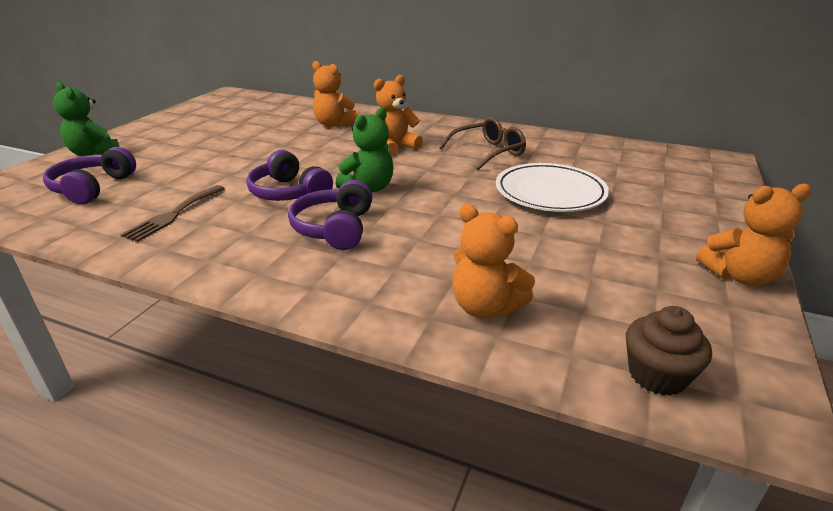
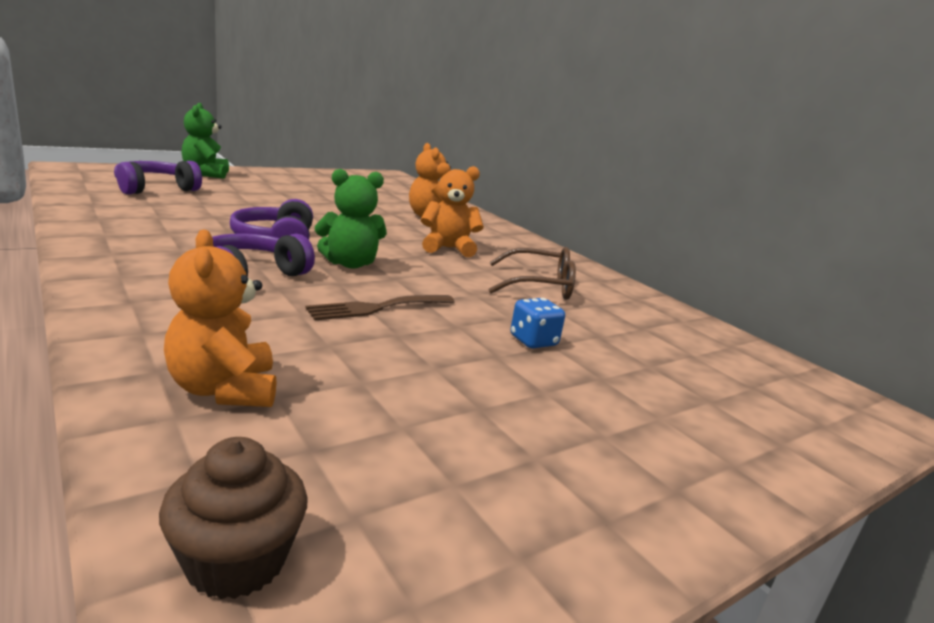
camera: 30 degrees right, 10 degrees down
(173, 215) = (161, 220): brown fork -> brown fork (376, 308)
(550, 192) = (533, 341): white plate -> blue dice
(739, 276) = (615, 540): orange teddy bear -> none

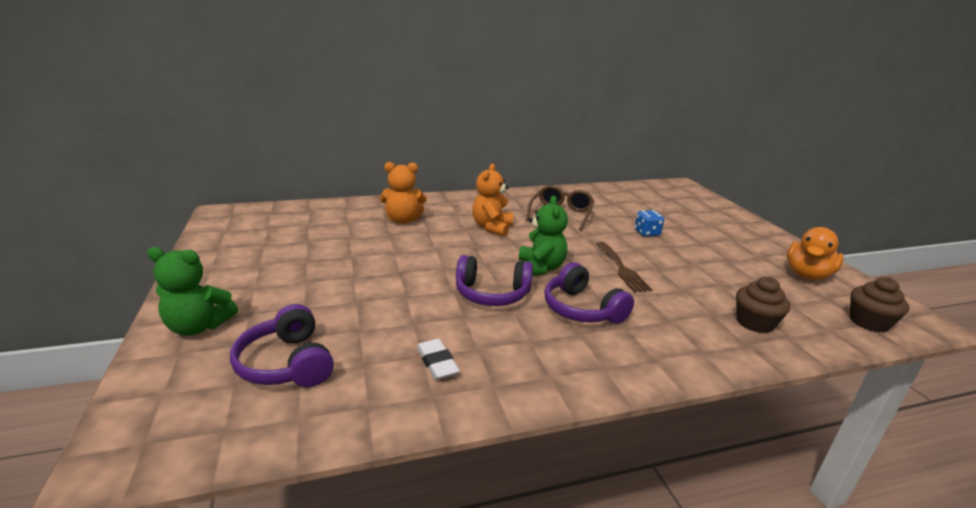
camera: 70 degrees left, 5 degrees up
(146, 220) = (437, 363): none -> white eraser
(224, 390) = (755, 323): orange teddy bear -> brown cupcake
(474, 514) = (807, 275): none -> orange duck

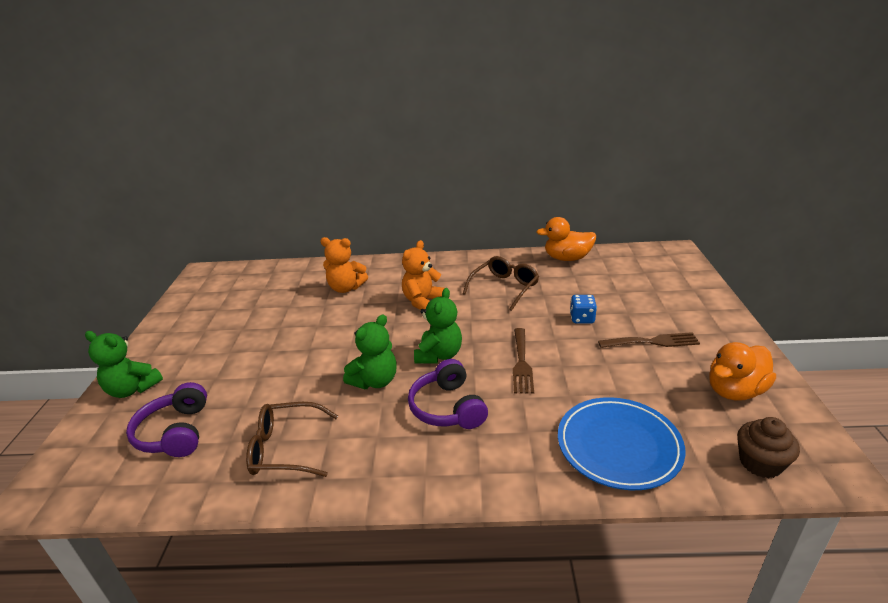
camera: 20 degrees right, 5 degrees up
(437, 363) = (285, 448): white eraser -> brown glasses
(492, 294) = (375, 381): purple headphones -> green teddy bear
(599, 191) = (567, 258): none -> orange duck
(717, 246) = (653, 342): none -> brown fork
(755, 323) = (618, 446): brown cupcake -> blue plate

